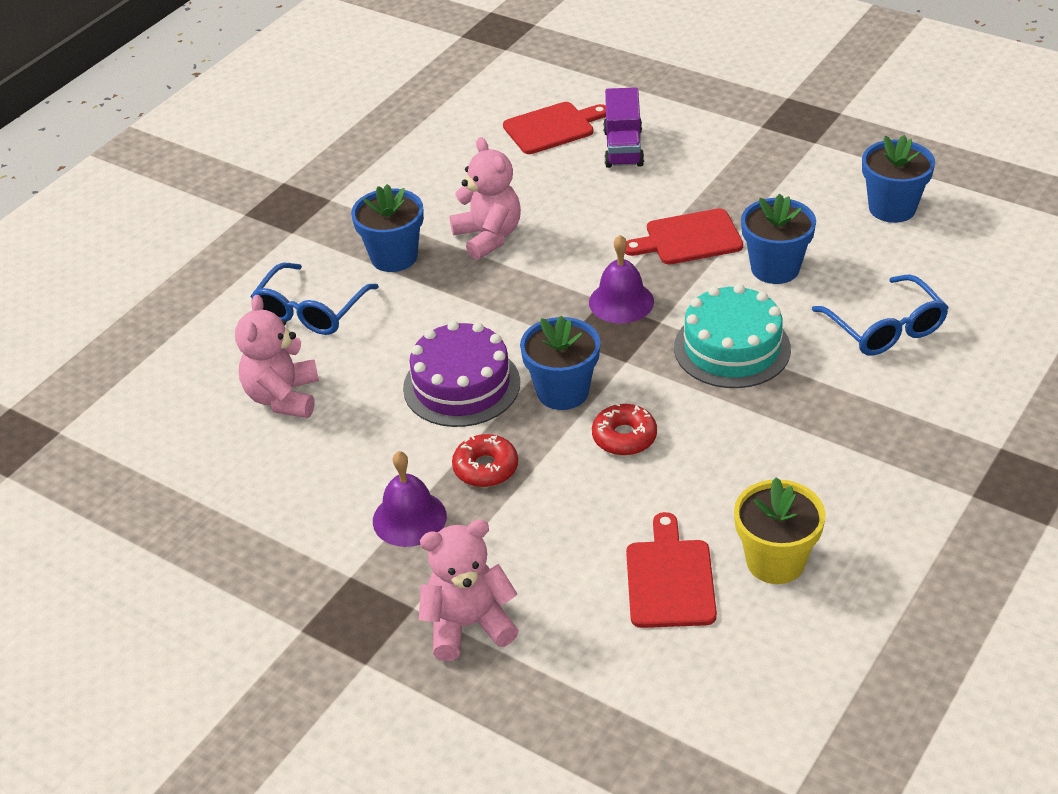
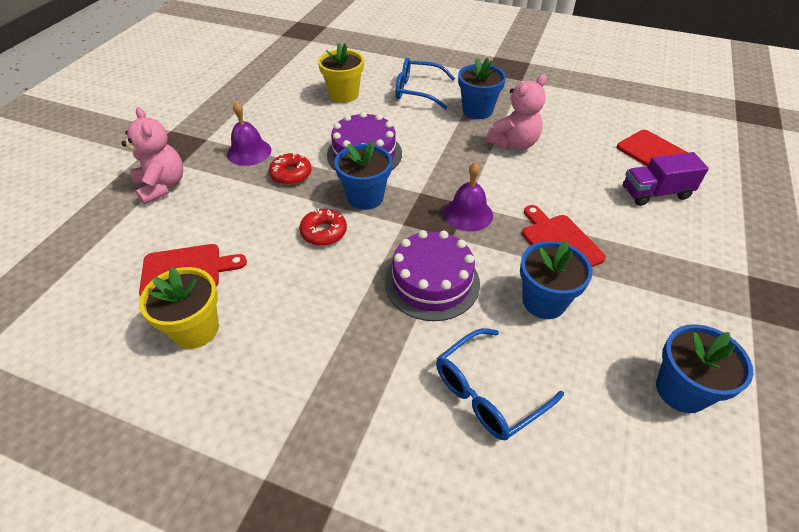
camera: 75 degrees right, 5 degrees up
(283, 397) = (344, 95): pink teddy bear -> yellow flower pot
(732, 348) = (432, 282): turquoise cake -> purple cake

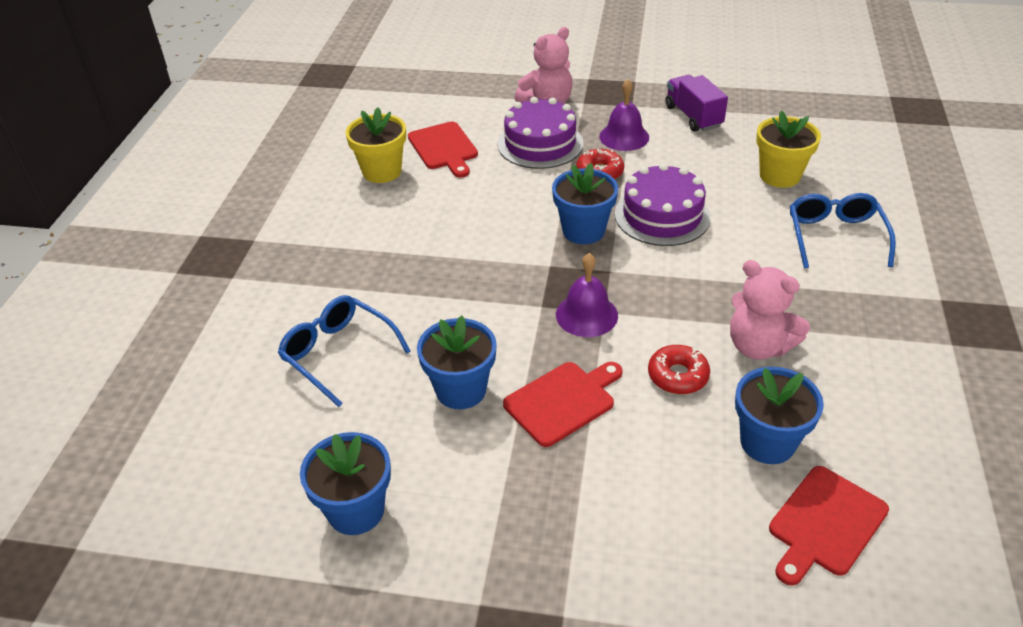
camera: 80 degrees right, 5 degrees down
(324, 232) = (518, 213): red donut -> red donut (678, 376)
(432, 282) = (468, 299): purple cake -> purple cake (540, 144)
(477, 110) = (822, 301): blue flower pot -> blue flower pot (767, 442)
(655, 193) = (714, 514): purple truck -> purple truck (693, 116)

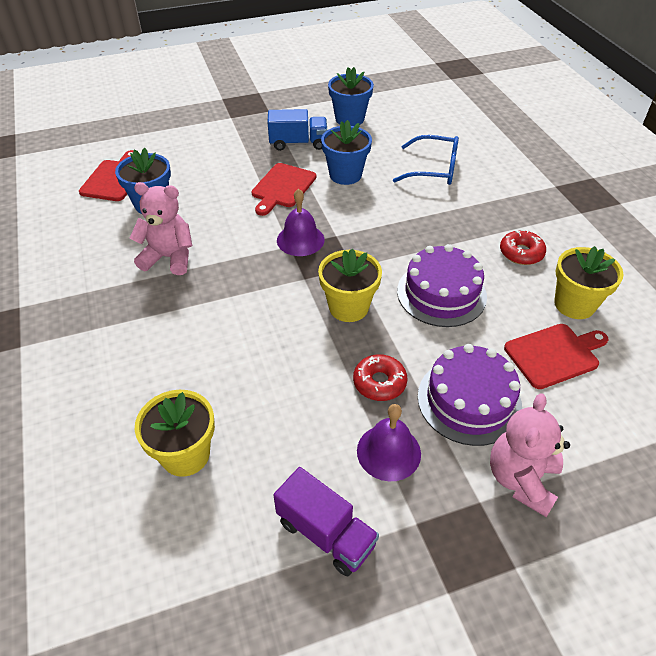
camera: 150 degrees right, 5 degrees up
(444, 148) = (554, 354): red cutting board -> red cutting board turned 120 degrees clockwise
(483, 484) = (298, 143): none -> blue truck
(583, 231) = (348, 307): blue flower pot -> yellow flower pot
(662, 215) = (289, 349): purple cake -> purple cake (441, 293)
(678, 376) = (219, 222): red donut -> red donut (521, 253)
(835, 236) = (116, 384): blue glasses -> none

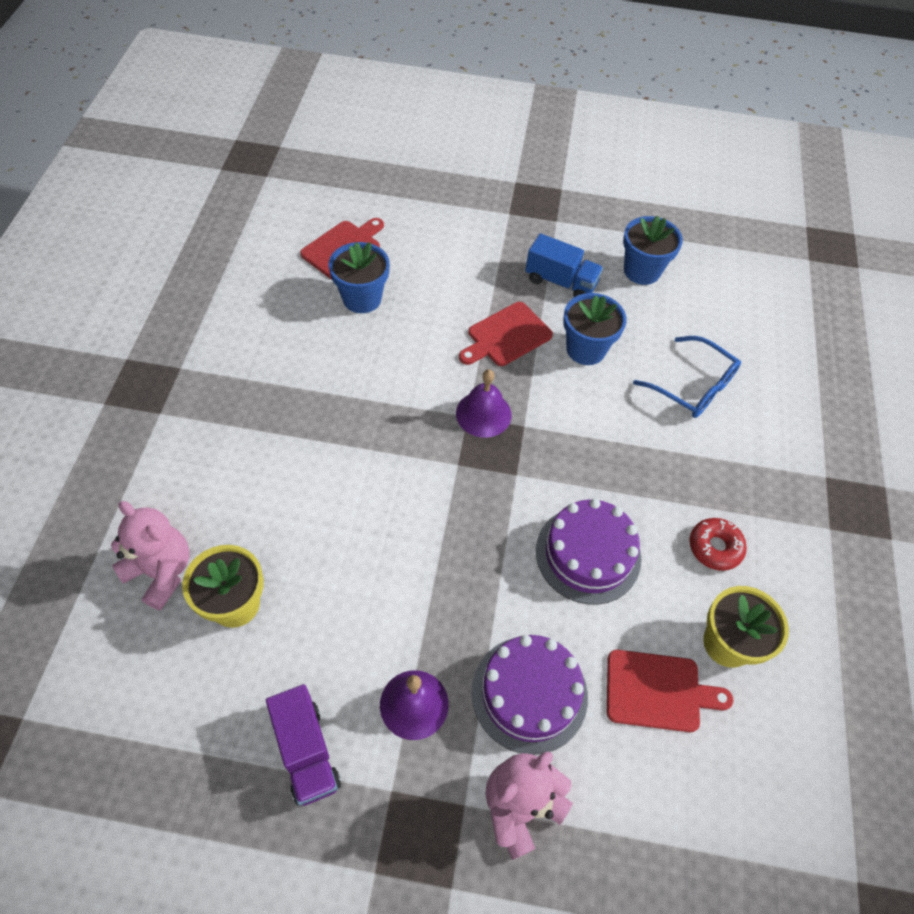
camera: 25 degrees right, 10 degrees up
(169, 258) = (341, 374): pink teddy bear -> pink teddy bear (161, 572)
(348, 307) = (480, 522): yellow flower pot -> none
(379, 382) = (454, 625): red donut -> none

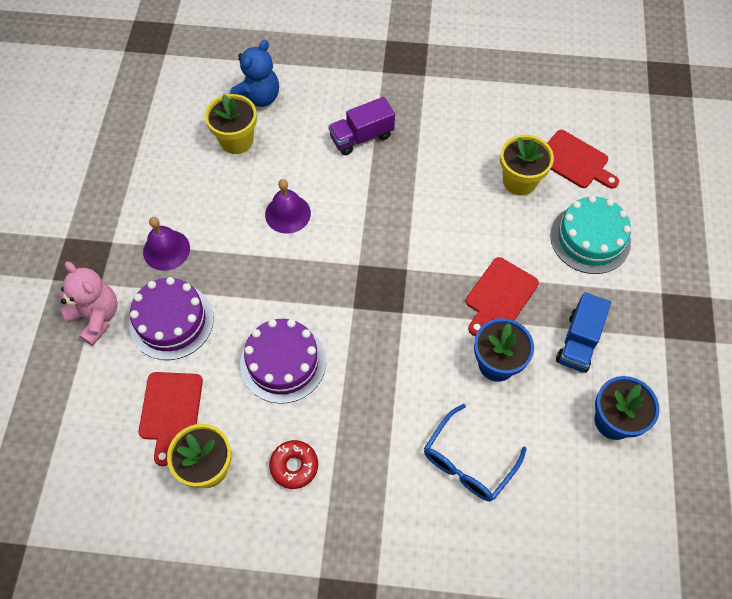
camera: 90 degrees right, 5 degrees up
(161, 572) = (258, 98): pink teddy bear -> blue teddy bear
(306, 752) = (138, 193): purple truck -> purple truck (361, 137)
(362, 298) = (519, 181): blue flower pot -> yellow flower pot
(443, 253) = (590, 239): none -> turquoise cake
(483, 414) = (410, 281): purple bell -> purple bell (288, 213)
(506, 336) = (499, 295): red cutting board -> red cutting board turned 105 degrees counterclockwise

